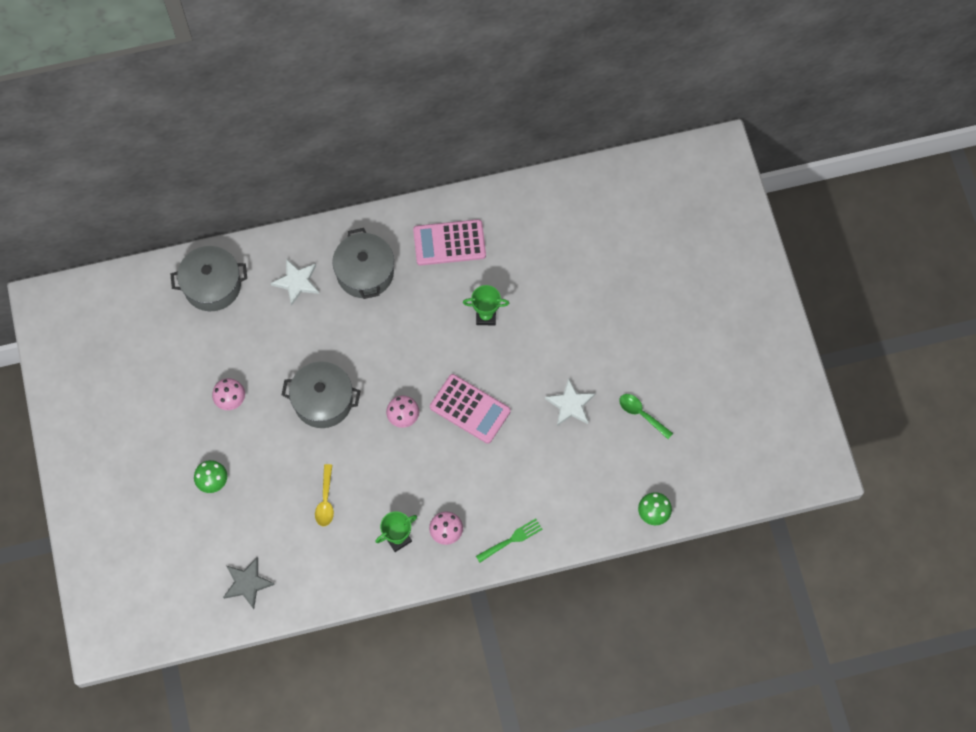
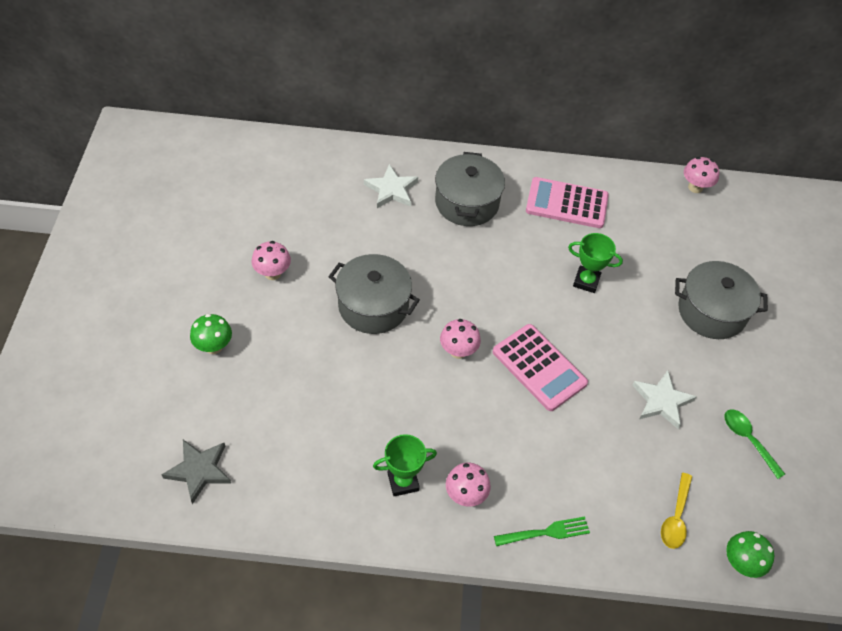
camera: 15 degrees right, 15 degrees down
(212, 285) = (303, 167): grey pot -> grey pot (711, 311)
(325, 500) = (333, 409): yellow spoon -> yellow spoon (676, 517)
(554, 186) = (695, 187): none -> pink mushroom

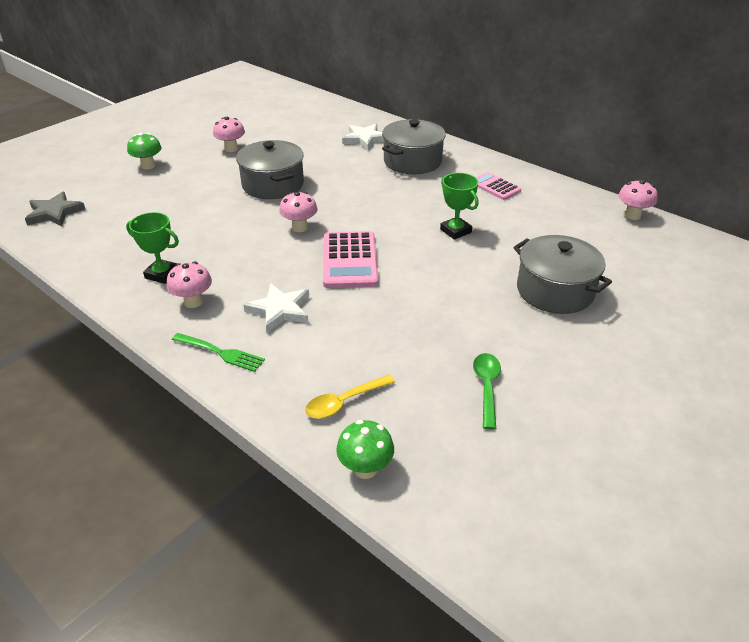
camera: 40 degrees right, 15 degrees down
(567, 203) = (495, 187): pink calculator -> pink calculator, size x0.61
(661, 401) = (431, 324): white star -> white star (280, 310)

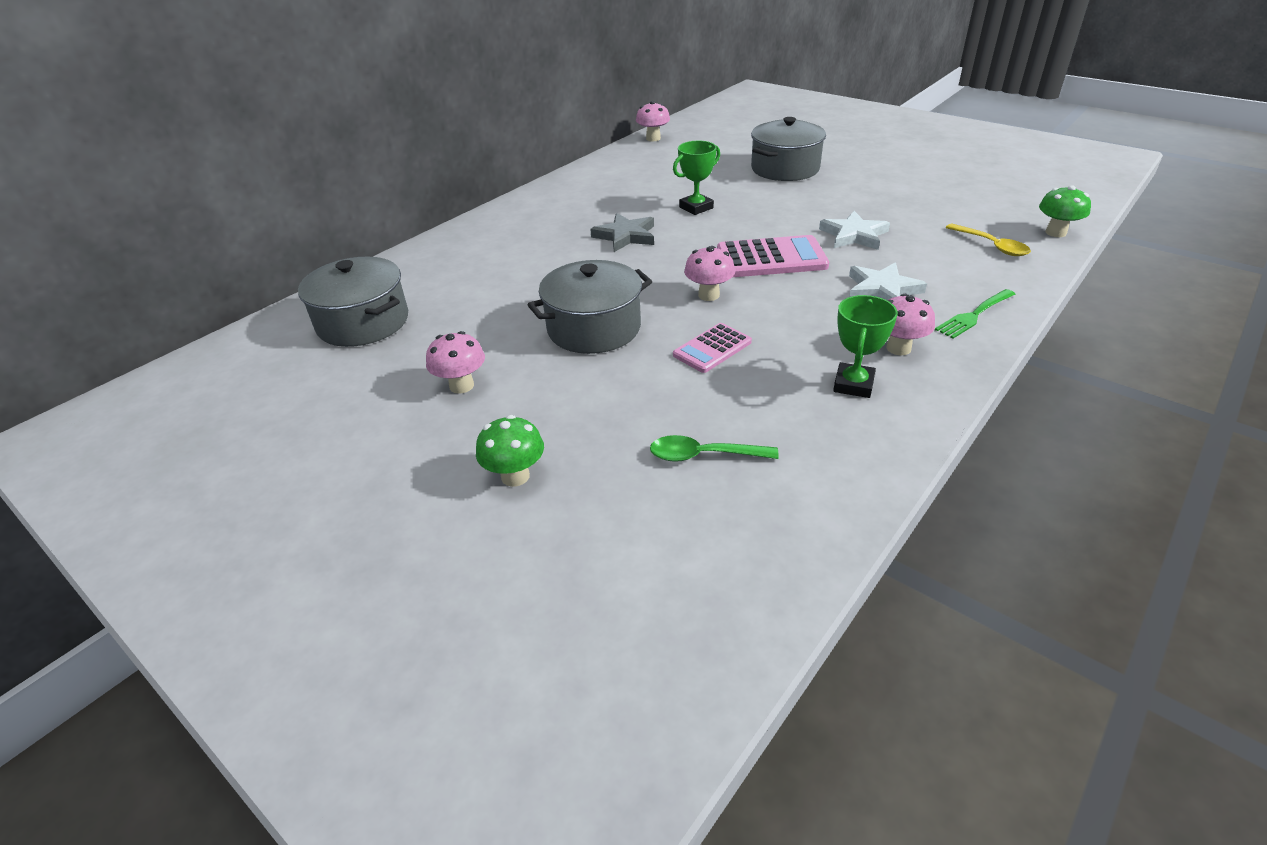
camera: 90 degrees left, 0 degrees up
(54, 213) = (711, 564): grey star -> grey star (626, 236)
(220, 353) = (974, 315): green fork -> green fork turned 150 degrees counterclockwise
(365, 139) = (457, 269): white star -> white star (854, 235)
(412, 161) = (532, 234): grey pot -> grey pot (363, 322)
(486, 387) = (928, 193): green spoon -> green spoon (704, 455)
(495, 187) = (599, 190): pink calculator -> pink calculator (712, 348)

